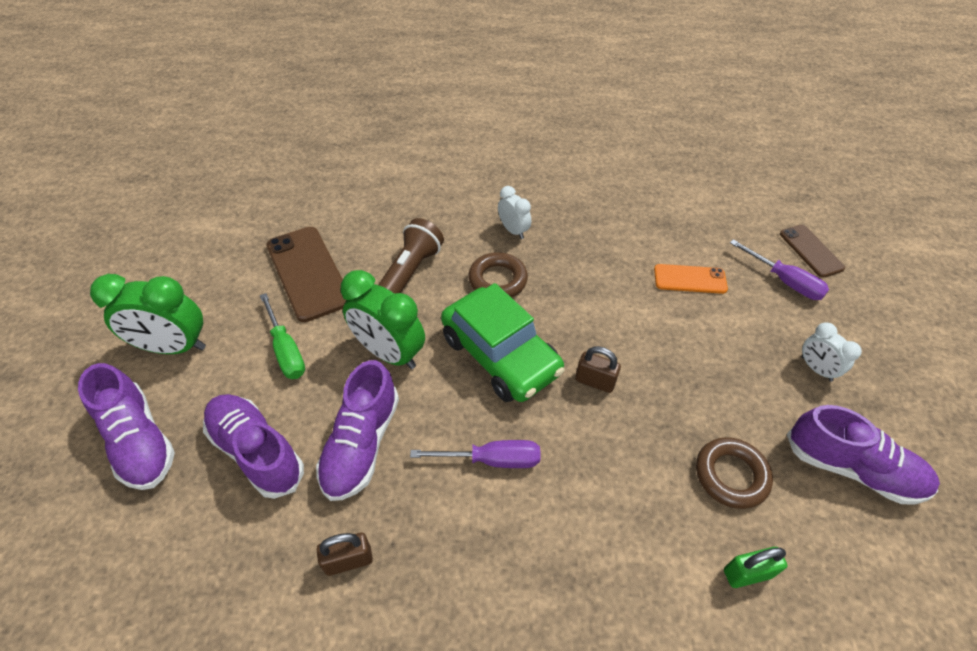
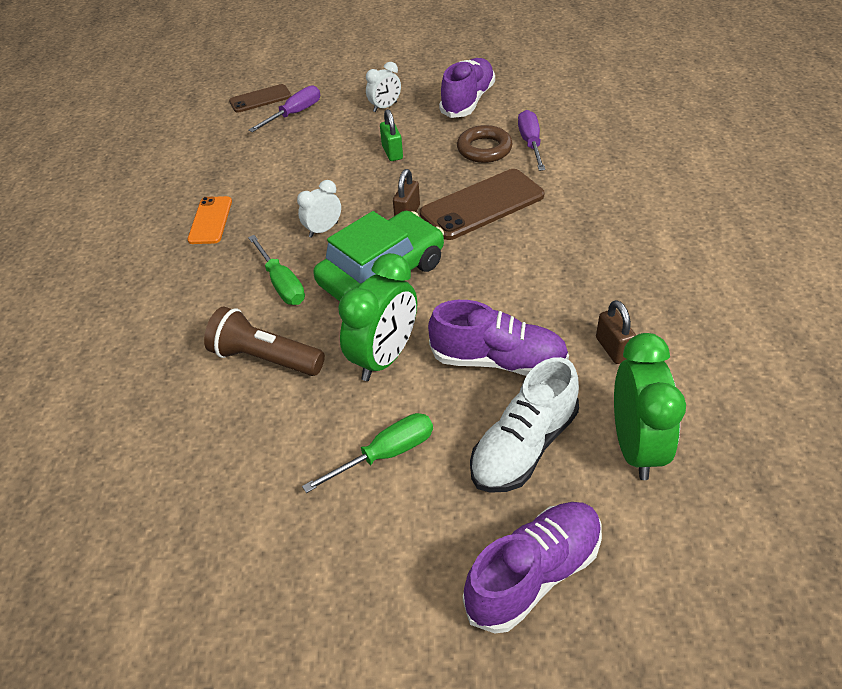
camera: 90 degrees left, 5 degrees down
(174, 347) = (387, 588): green clock -> green clock (635, 446)
(257, 451) = (523, 446): purple shoe -> white shoe
(308, 273) = (257, 462): brown phone -> brown phone (482, 205)
(492, 460) = (496, 270): purple screwdriver -> purple screwdriver (530, 143)
(497, 280) = (282, 284): brown ring -> green screwdriver
(513, 230) = (205, 277): white clock -> white clock (323, 230)
(690, 279) = (289, 161): orange phone -> orange phone (210, 220)
(747, 573) = (555, 146): green padlock -> green padlock (392, 152)

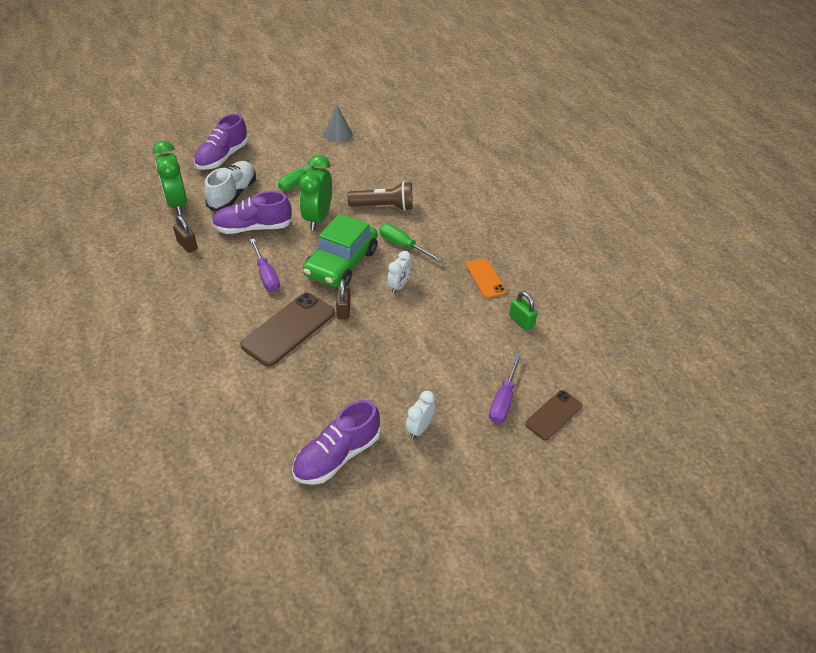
camera: 155 degrees right, 0 degrees up
(240, 593) = (338, 134): none -> grey cone
(392, 152) = (383, 369): green padlock -> green padlock (521, 321)
(468, 101) = (337, 455): purple shoe -> purple shoe turned 45 degrees clockwise
(484, 149) = (302, 389): brown ring -> none
(530, 143) = (260, 405): purple screwdriver -> purple screwdriver (266, 275)

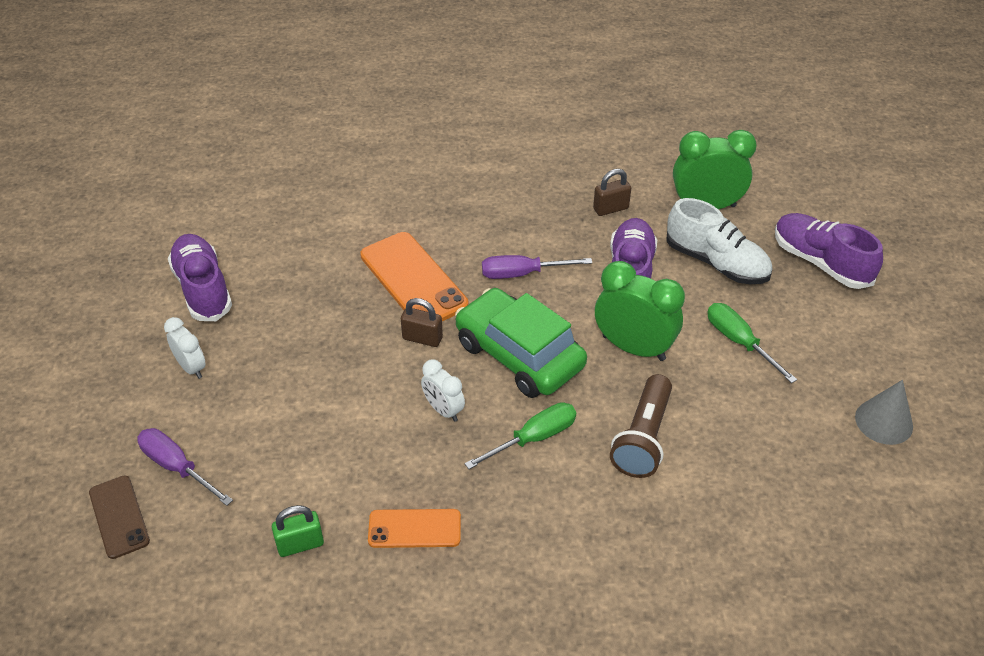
camera: 110 degrees right, 0 degrees up
(288, 329) = (413, 280): brown phone -> orange phone

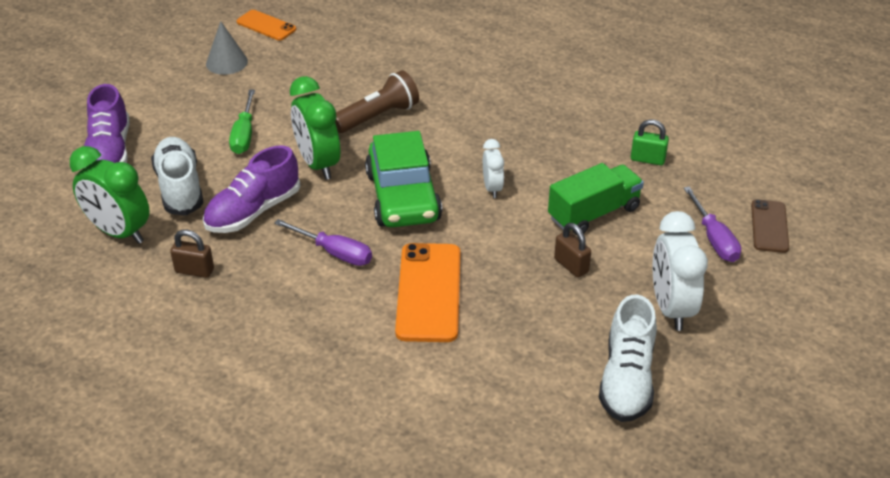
camera: 145 degrees left, 5 degrees down
(191, 367) = (671, 308): white clock -> white clock, size x1.79
(203, 289) = (626, 379): purple shoe -> white shoe
(320, 433) = (594, 213): none -> green truck
(414, 529) = (568, 136): orange phone -> orange phone (266, 26)
(422, 338) = (464, 242): brown padlock -> brown padlock (571, 266)
(534, 438) = (447, 146): green screwdriver -> none

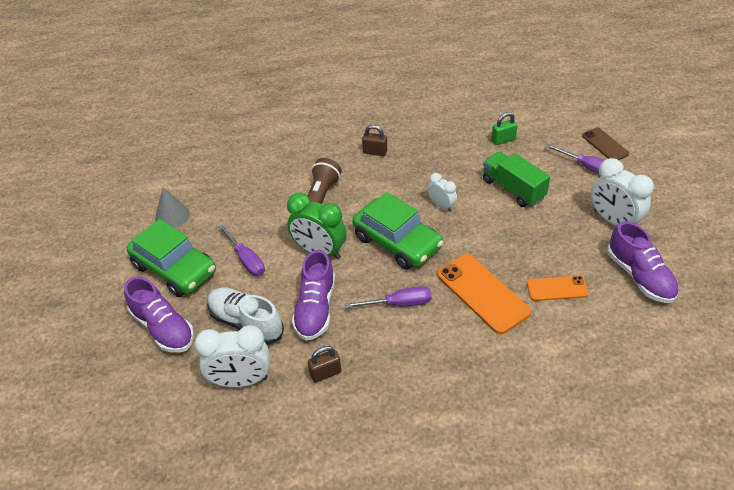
camera: 35 degrees left, 5 degrees up
(119, 232) = (241, 380): green clock -> white clock
(176, 109) = (175, 269): none -> green car
(244, 135) = (246, 260): green screwdriver -> purple screwdriver
(266, 26) = (169, 175): orange phone -> orange phone (557, 288)
(571, 266) = (537, 228): brown padlock -> brown padlock (375, 152)
(594, 213) = (513, 189): green truck -> green truck turned 60 degrees counterclockwise
(626, 379) = (640, 276): white shoe -> purple shoe

